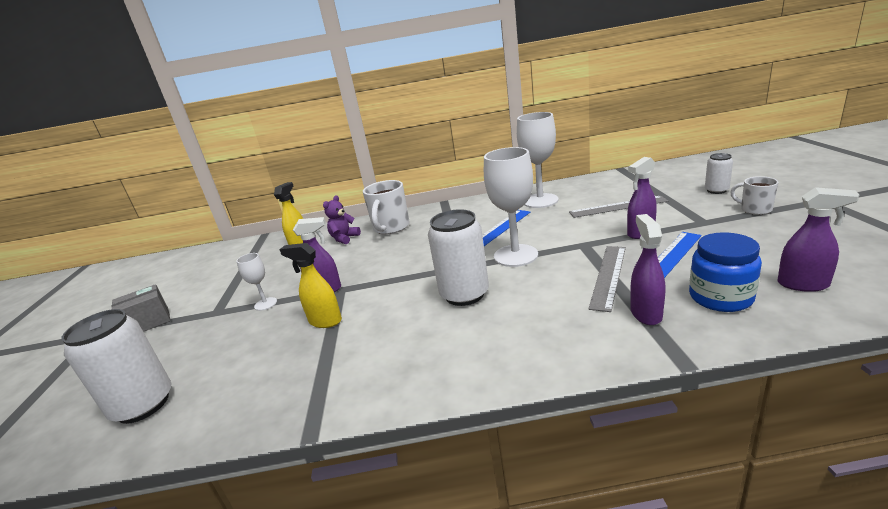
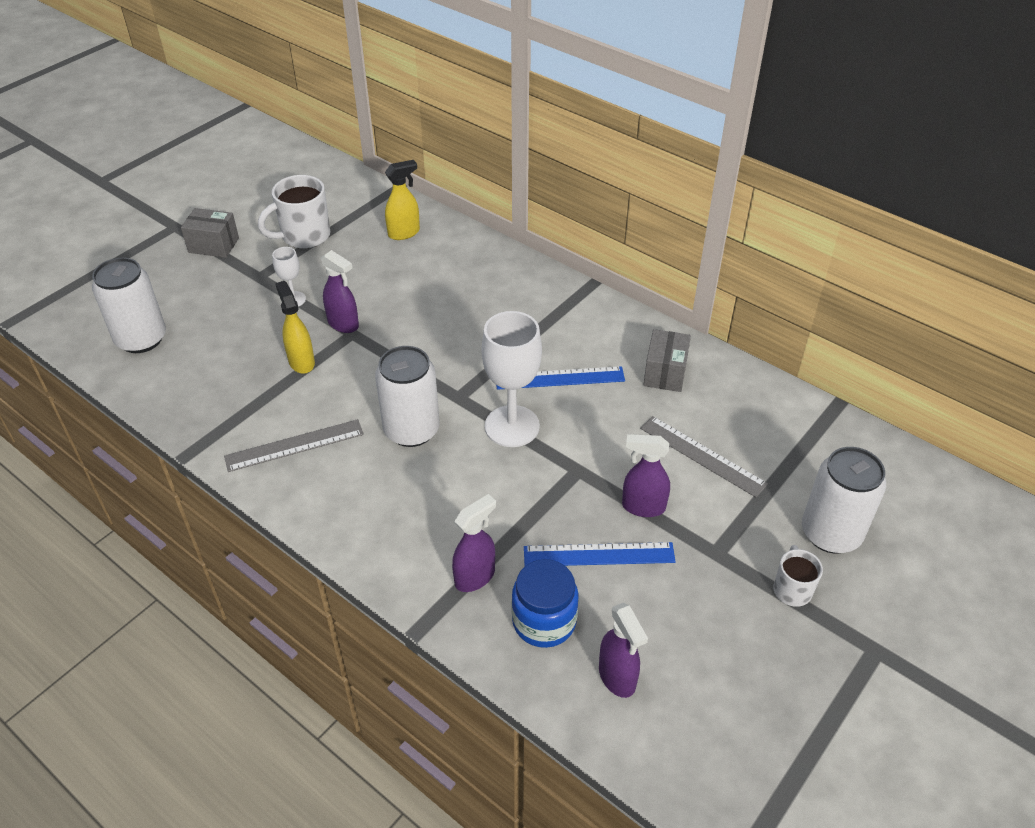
camera: 40 degrees right, 20 degrees up
(344, 238) = (441, 260): purple teddy bear -> none
(391, 228) = (493, 282): white mug -> white mug (304, 236)
(540, 201) = (665, 373): white goblet -> grey box
(608, 276) = (524, 520): grey ruler -> grey ruler (294, 445)
(716, 190) = (831, 533): white can -> white can, size x1.84

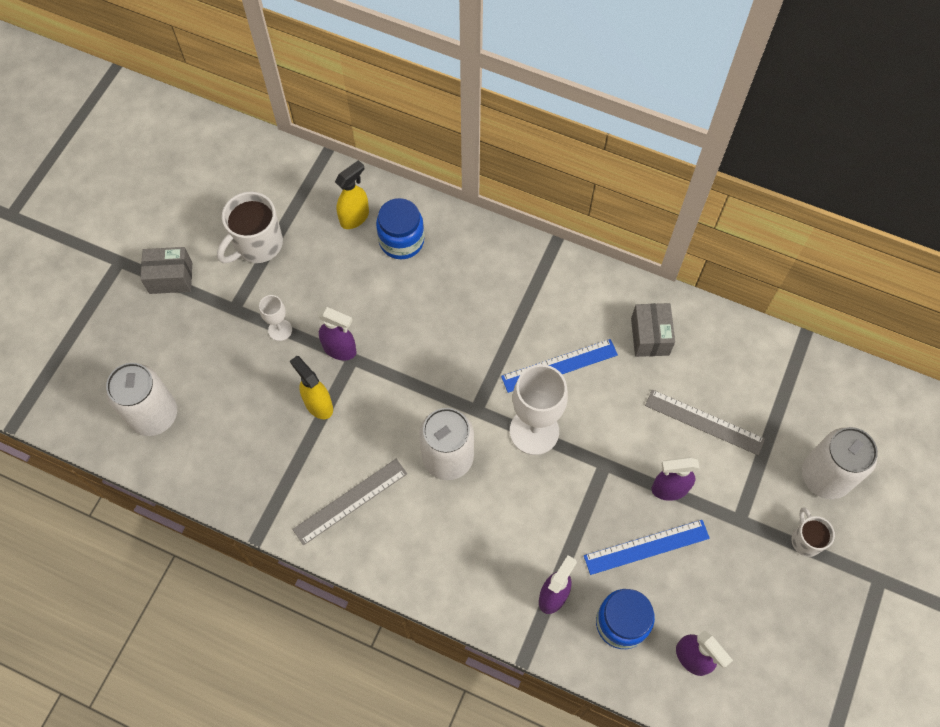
camera: 15 degrees left, 20 degrees up
(441, 256) = (401, 241): none -> blue jar

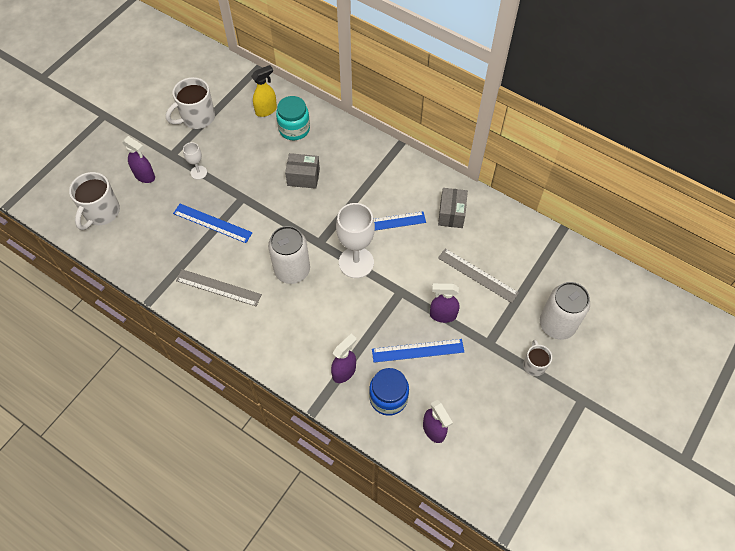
camera: 10 degrees right, 5 degrees down
(154, 415) = (101, 212): white can -> white mug
(171, 278) = (135, 130): grey box -> grey box (303, 177)
(318, 404) = (212, 223): yellow spray bottle -> blue ruler
(340, 349) = (236, 190): purple spray bottle -> purple spray bottle (145, 176)
(350, 501) = (218, 287): grey ruler -> grey ruler turned 45 degrees clockwise
(401, 241) = (294, 129): blue jar -> turquoise jar

